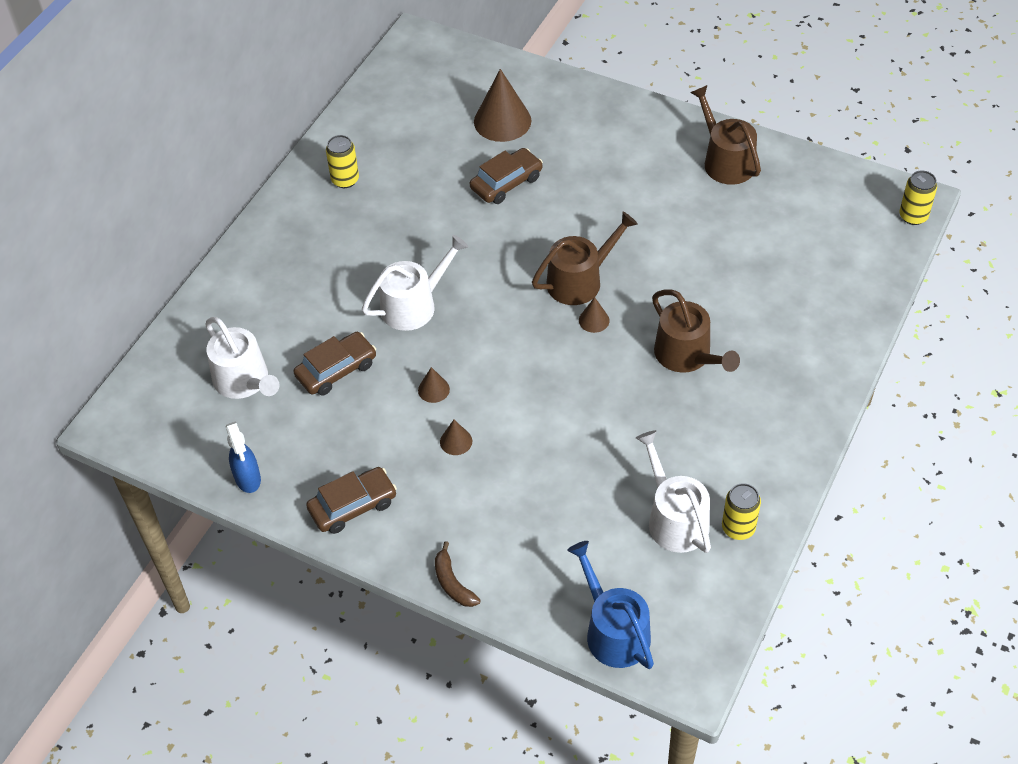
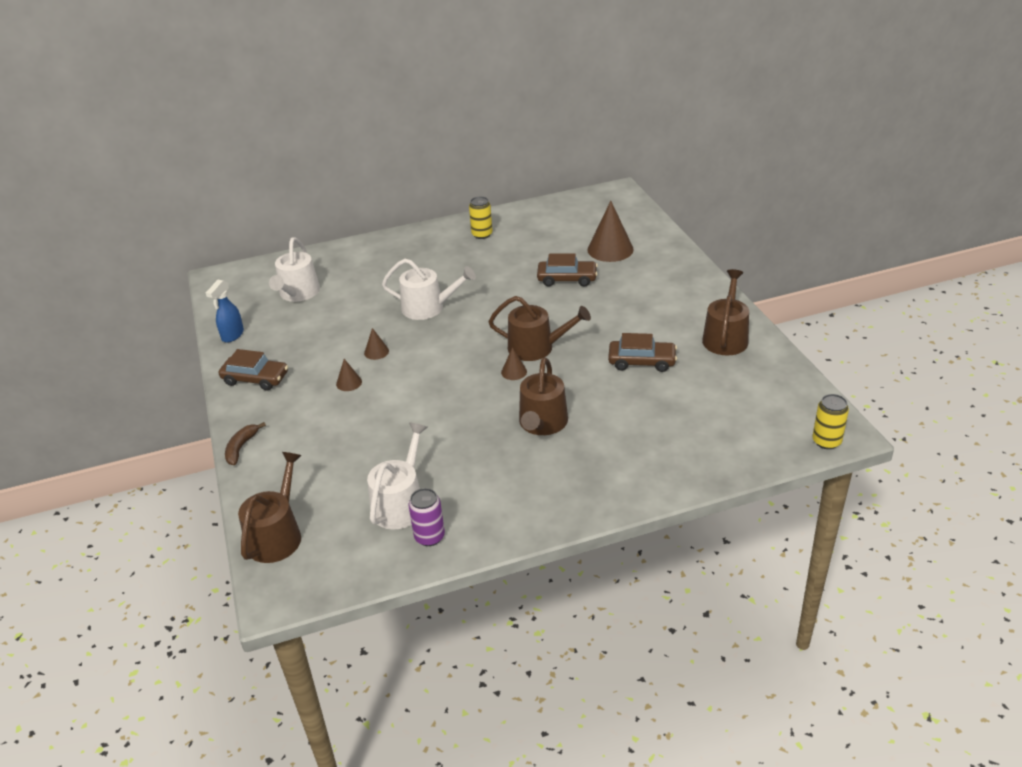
camera: 45 degrees right, 15 degrees down
(336, 370) = (345, 314): brown car -> brown car (642, 362)
(613, 631) = (277, 535): blue watering can -> brown watering can
(738, 528) = (429, 537): yellow can -> purple can

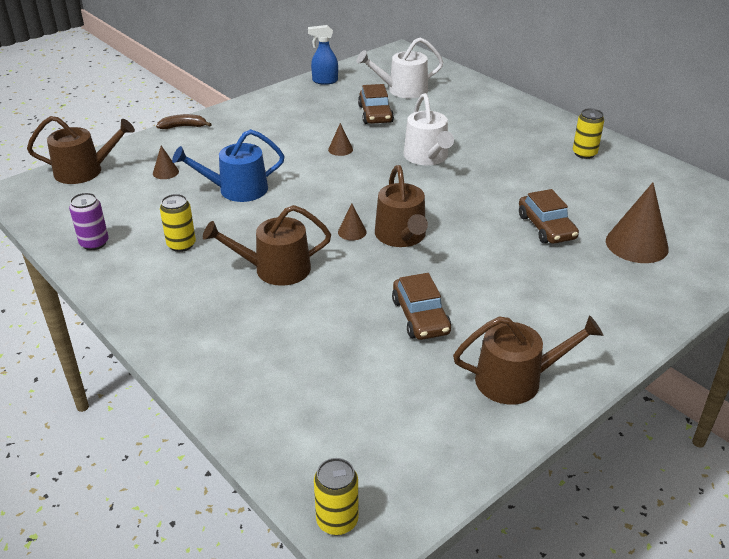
camera: 65 degrees right, 0 degrees up
(255, 379) = (272, 107): brown car -> brown car (375, 114)
(349, 383) = (288, 148): brown cone -> brown cone (165, 172)
(399, 427) = (237, 190): none -> blue watering can
(401, 503) = (134, 217): white watering can -> none
(470, 476) = (181, 245): none -> yellow can

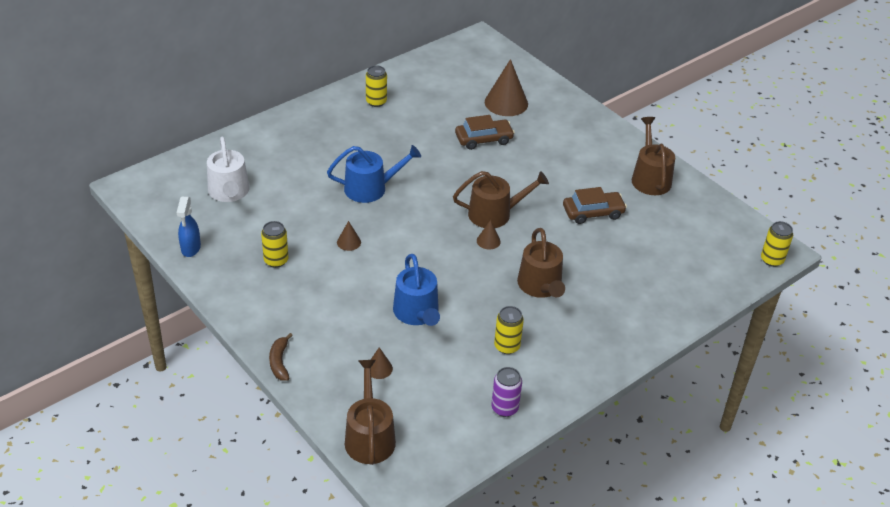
camera: 90 degrees left, 5 degrees up
(311, 117) = (276, 260): none -> yellow can
(375, 114) = (280, 215): brown car -> none
(427, 157) = (371, 188): white watering can -> blue watering can

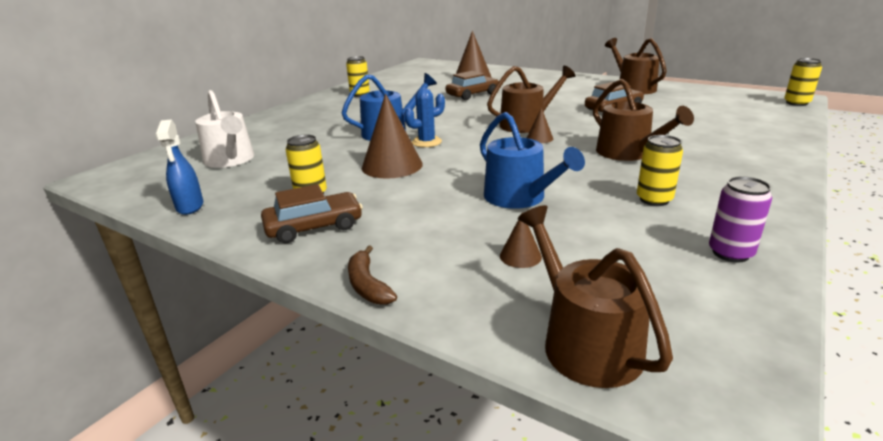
camera: 15 degrees left, 15 degrees down
(266, 298) = (314, 227): none -> brown car
(349, 242) = (392, 165): brown cone -> brown cone, size x2.08
(393, 215) = (426, 142): none -> blue cactus

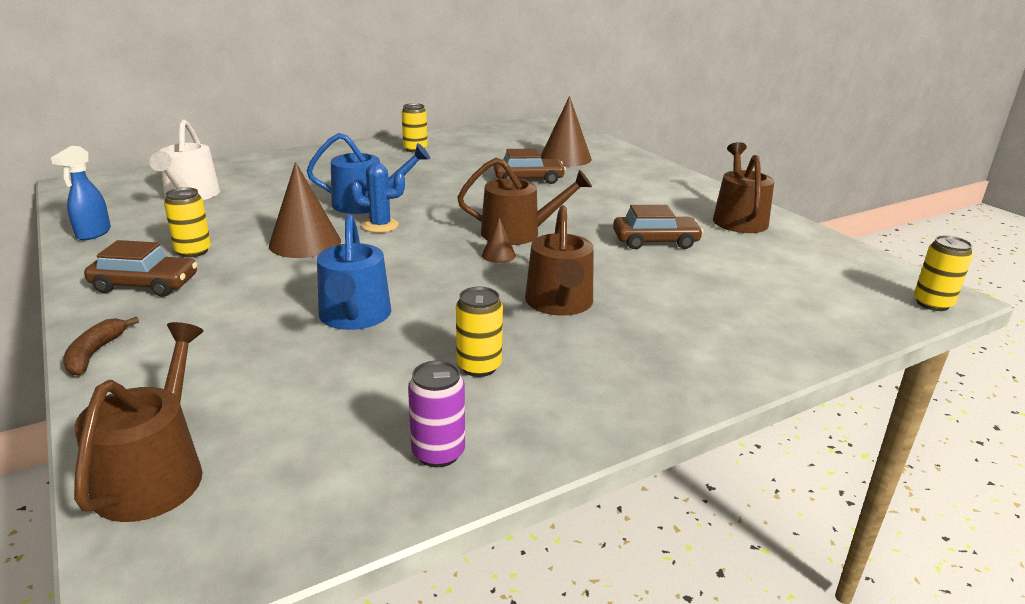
camera: 25 degrees right, 0 degrees up
(520, 256) = (248, 375): brown cone -> none

